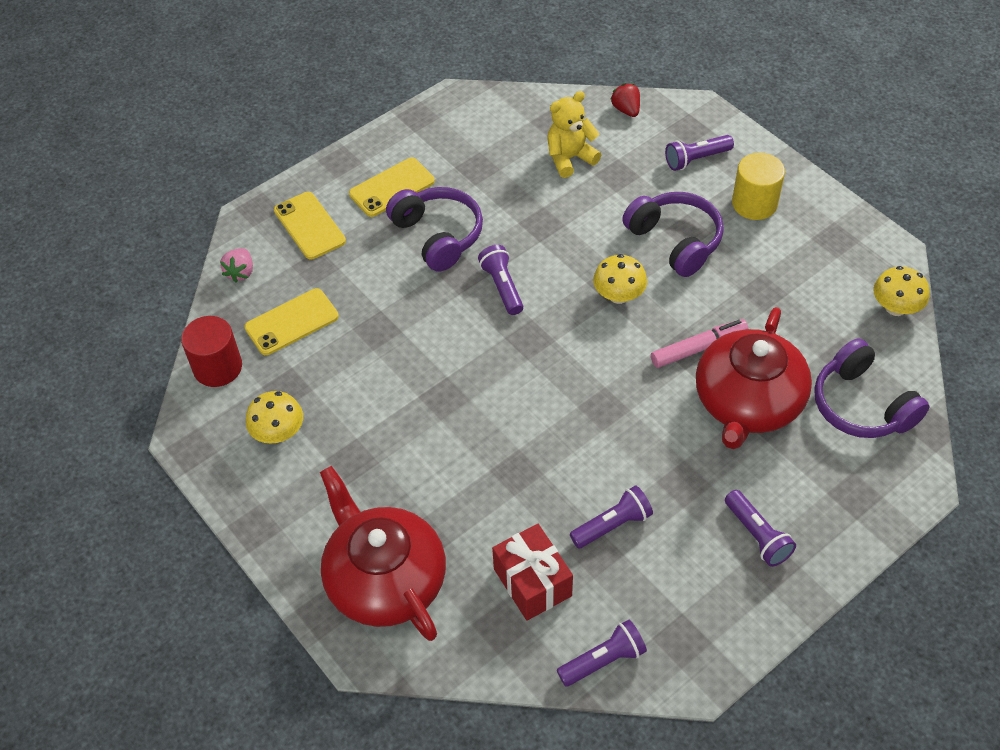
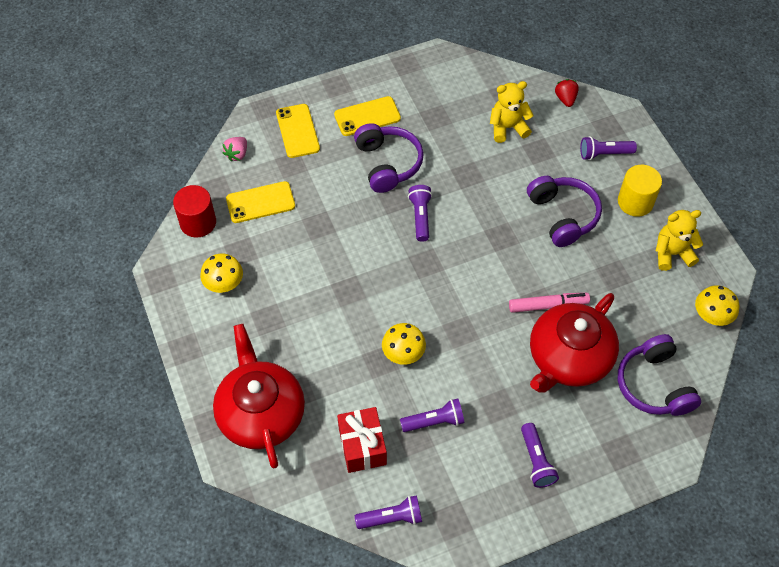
camera: 15 degrees right, 5 degrees up
(619, 295) = (504, 247): yellow mushroom -> yellow mushroom (403, 353)
(821, 250) = (672, 253): none -> yellow teddy bear

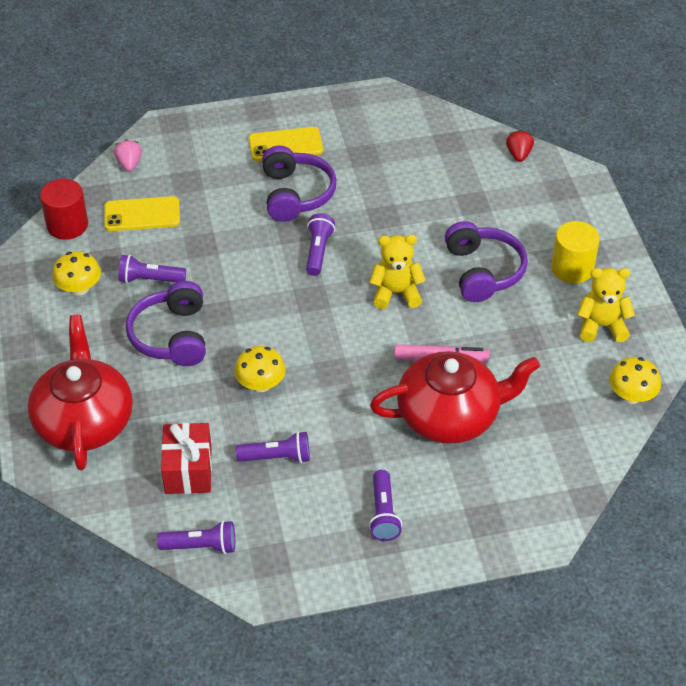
camera: 10 degrees right, 10 degrees down
(237, 154) = (129, 164): pink strawberry -> pink strawberry turned 135 degrees clockwise
(298, 131) = (203, 149): yellow phone -> none
(508, 127) = (443, 175): yellow teddy bear -> yellow teddy bear (396, 293)
(568, 358) = (450, 415): red teapot -> red teapot turned 150 degrees counterclockwise
(604, 154) = (549, 215): purple flashlight -> purple flashlight (150, 279)
(654, 385) = (543, 457): purple headphones -> purple headphones (171, 336)

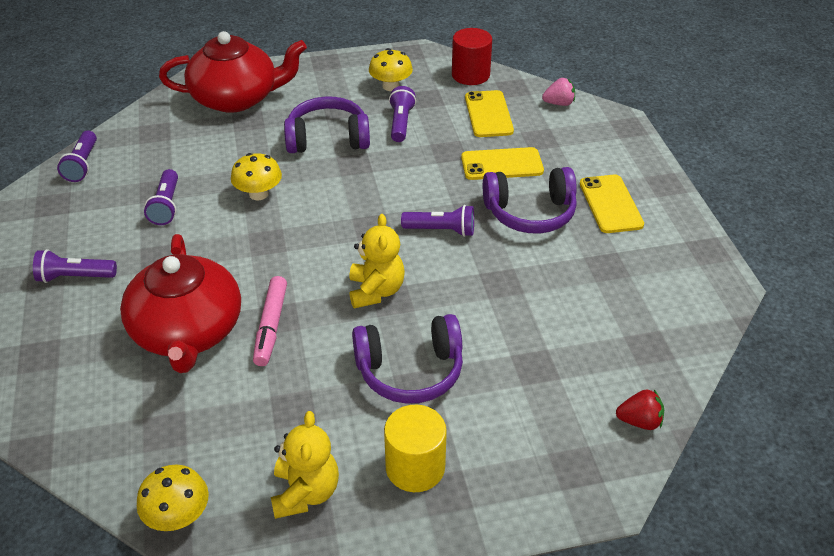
camera: 90 degrees right, 5 degrees down
(188, 470) = (167, 154): red gift -> none
(225, 209) = (502, 164): none -> yellow phone

